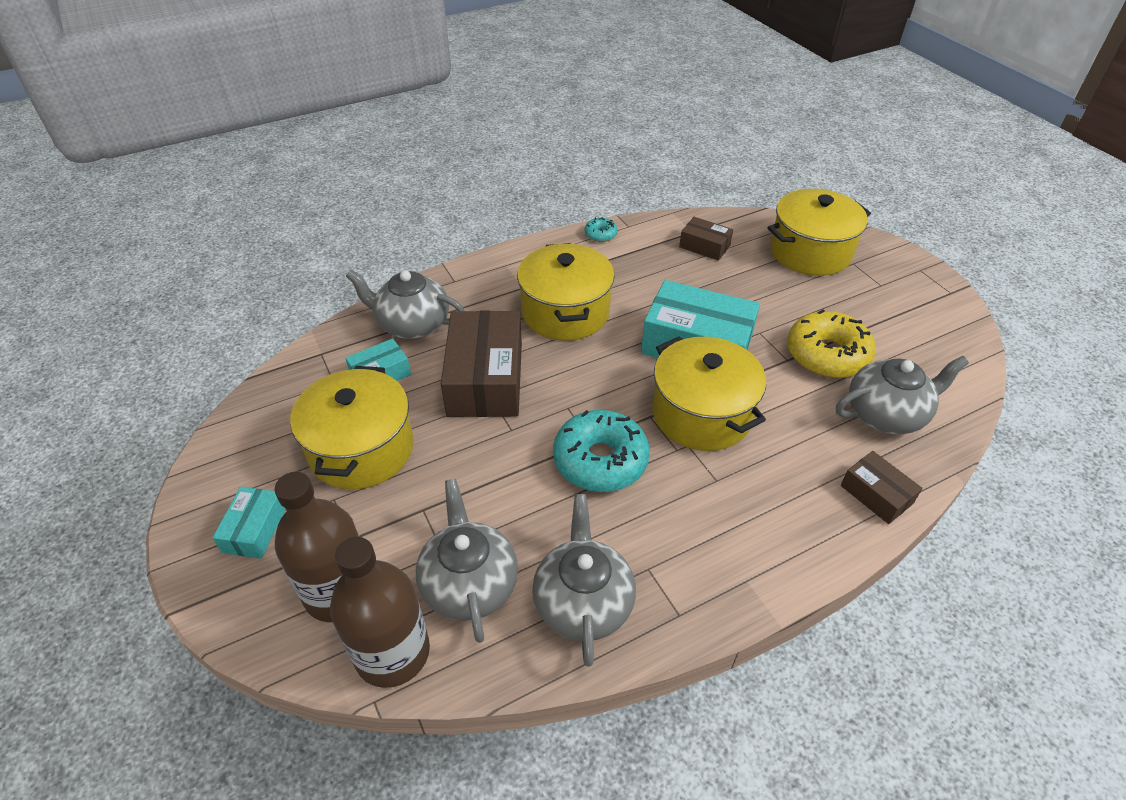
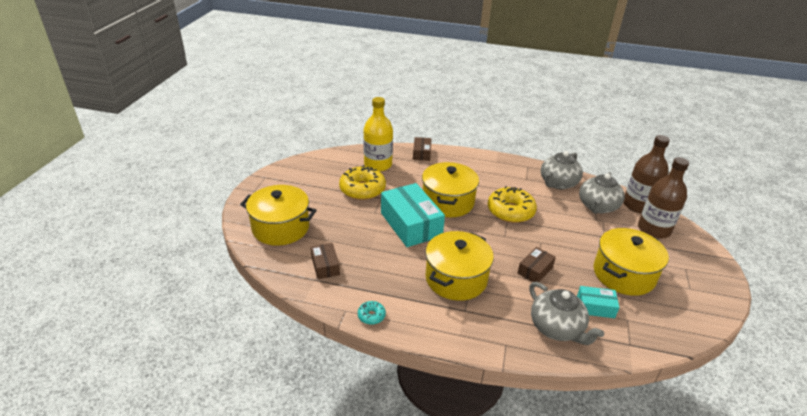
camera: 140 degrees left, 10 degrees down
(254, 529) = (690, 269): turquoise box -> none
(485, 379) = (535, 270): brown box -> brown box, size x0.51
(600, 460) = (510, 211): turquoise donut -> yellow donut
(886, 414) = (378, 164): grey teapot -> yellow bottle

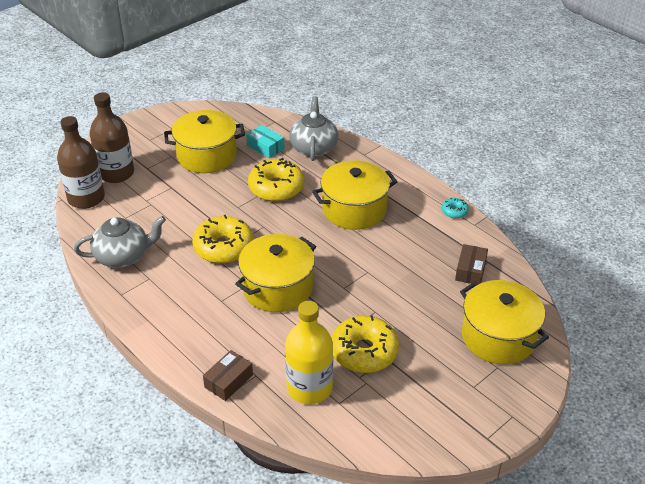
camera: 145 degrees left, 5 degrees up
(411, 224) = (346, 278): turquoise box -> none
(535, 270) = (276, 188): brown box -> yellow donut
(597, 207) = (128, 214): grey teapot -> none

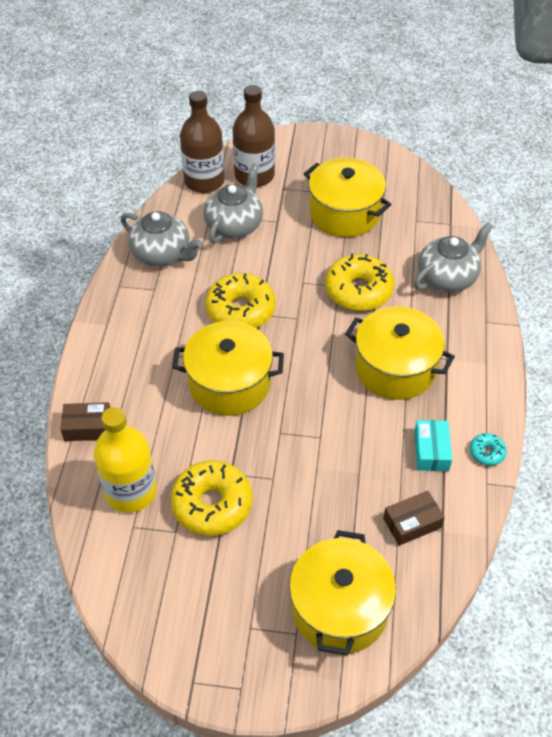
camera: 50 degrees right, 10 degrees up
(147, 207) = (234, 225): none -> grey teapot
(265, 147) = (405, 243): turquoise box -> turquoise box (431, 451)

